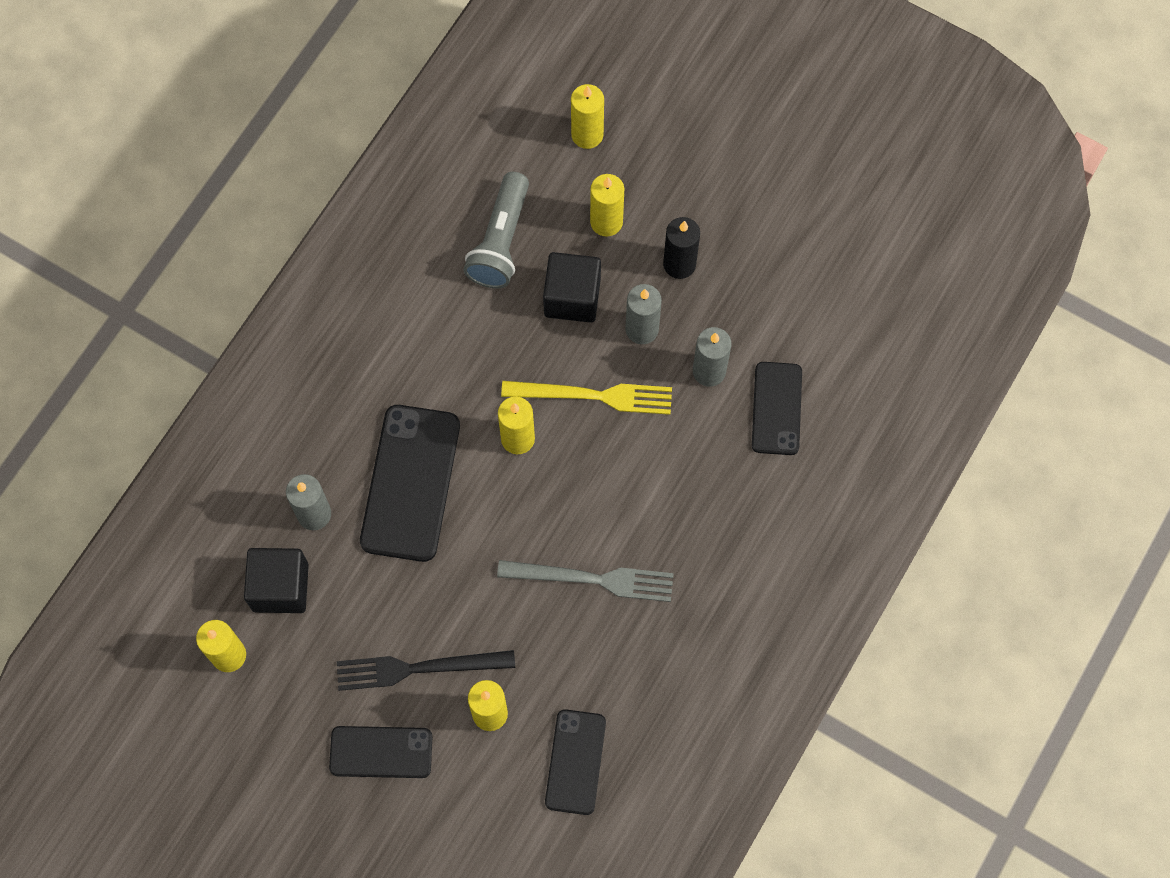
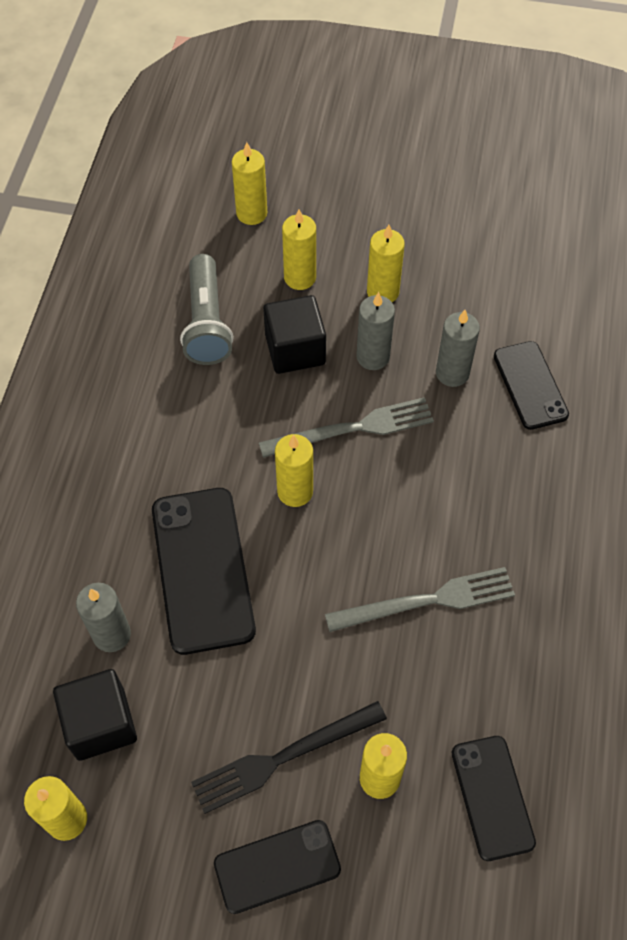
camera: 20 degrees left, 10 degrees down
(593, 396) = (353, 429): yellow fork -> grey fork
(679, 264) = (382, 292): black candle -> yellow candle

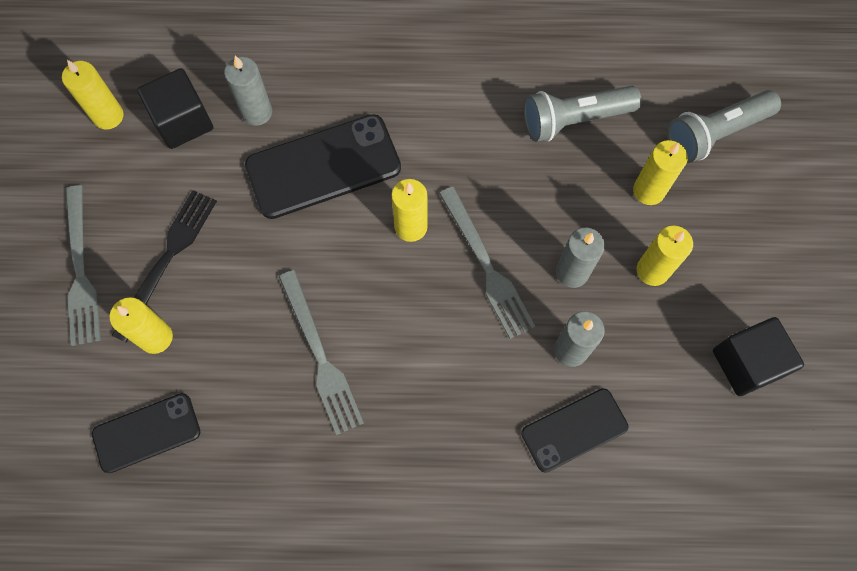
camera: 80 degrees right, 10 degrees up
(251, 213) = (715, 133): yellow candle -> grey flashlight
(277, 866) = (81, 270): black phone -> grey fork
(283, 757) = (167, 259): black fork -> black fork turned 60 degrees clockwise
(295, 349) = (563, 201): black cube -> black cube (746, 363)

